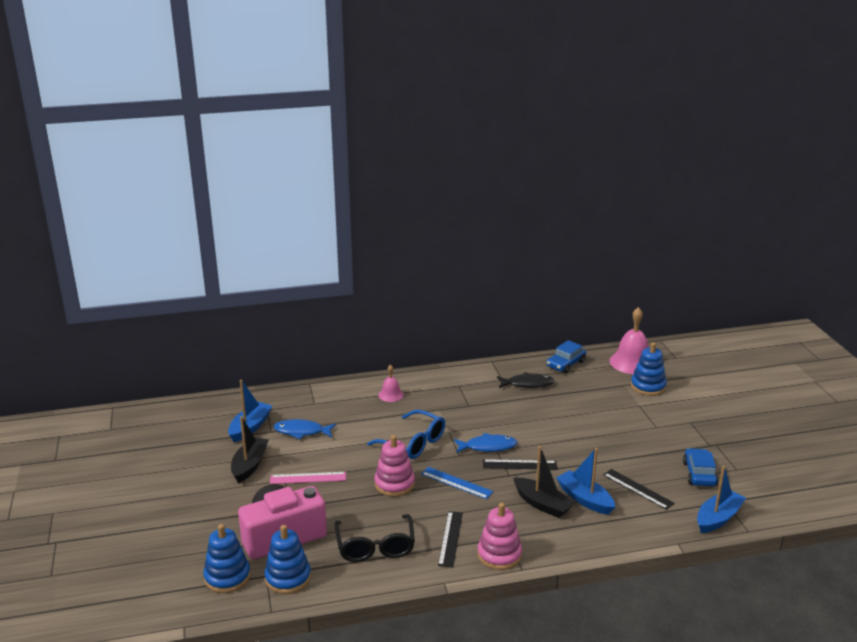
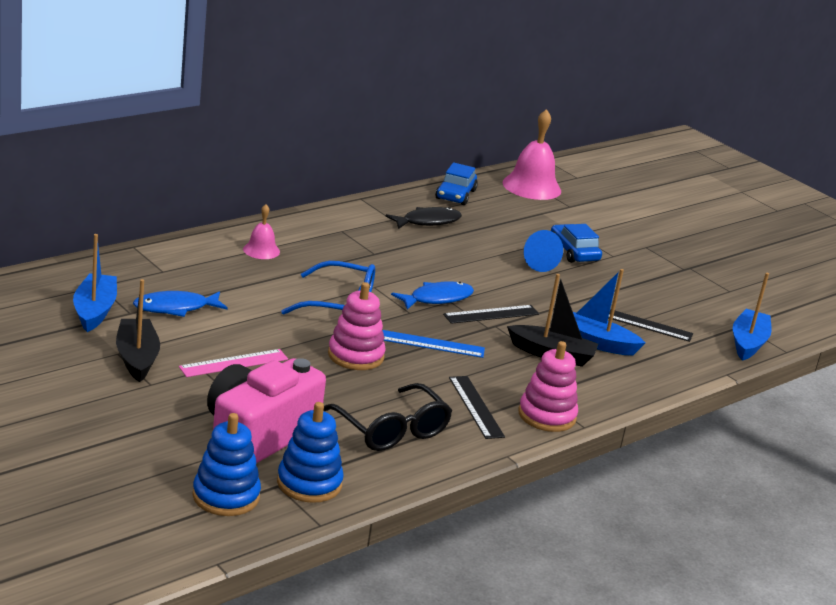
camera: 30 degrees left, 0 degrees up
(588, 425) = (536, 262): none -> blue cone
(648, 386) = (570, 212): blue stacking toy -> none
(699, 474) = (695, 300): blue car -> blue car (573, 252)

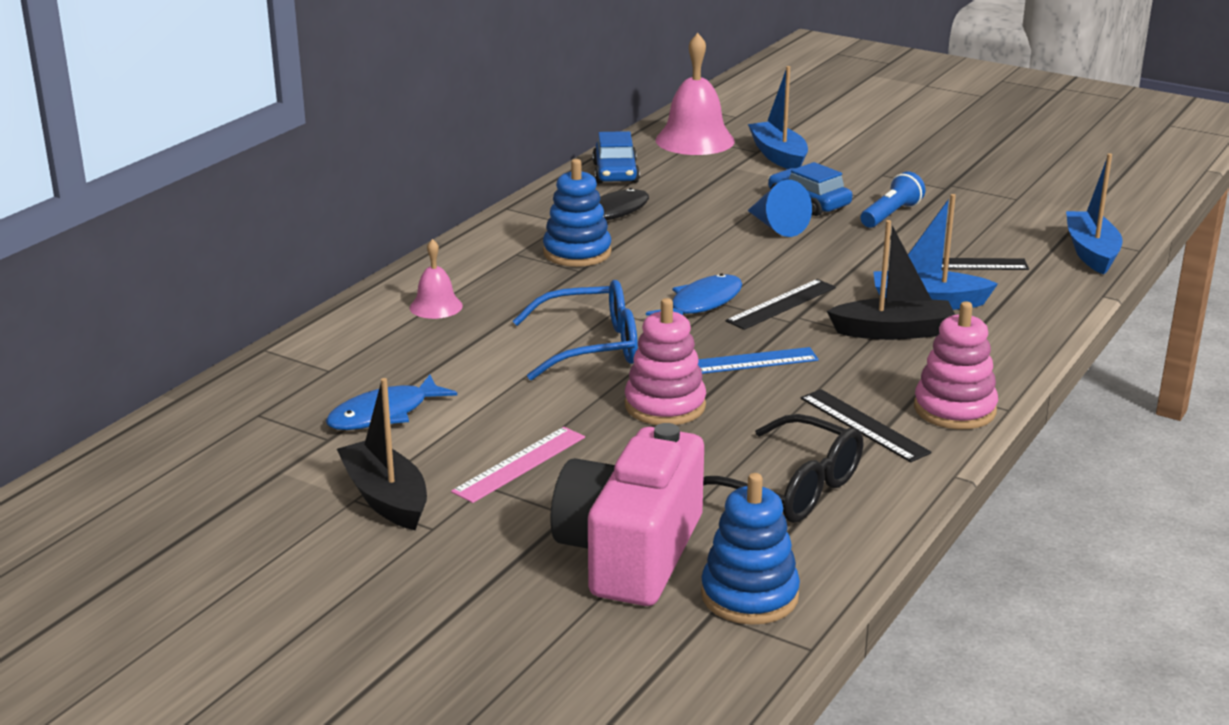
camera: 15 degrees left, 0 degrees up
(95, 311) = (278, 451): blue boat -> blue boat (778, 156)
(226, 496) = (658, 652): blue stacking toy -> blue stacking toy (577, 253)
(625, 276) = (891, 215): none -> blue flashlight

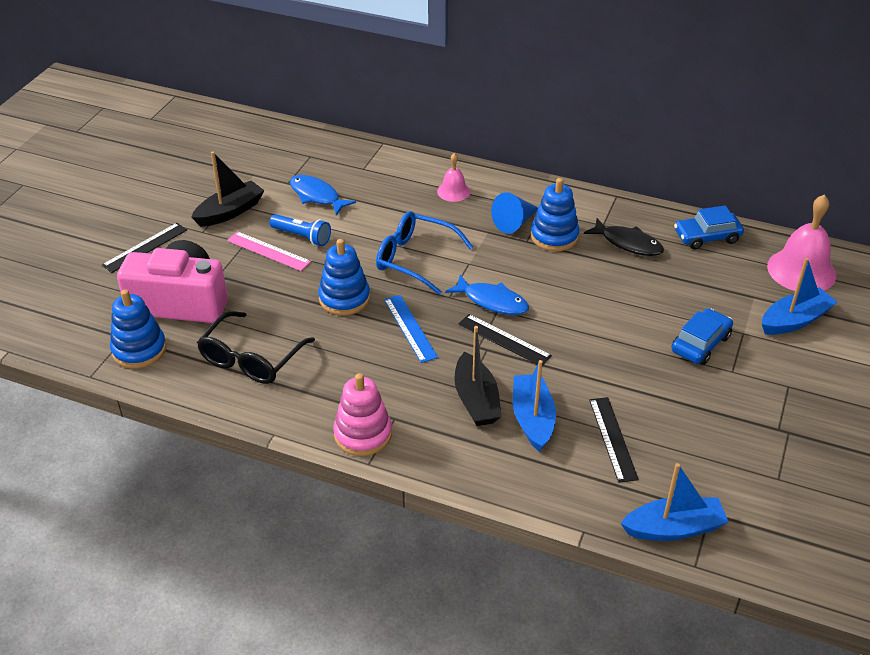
camera: 80 degrees right, 15 degrees up
(590, 347) = (415, 259): blue glasses -> blue glasses turned 135 degrees clockwise
(665, 406) = (344, 298): pink stacking toy -> blue stacking toy
(777, 226) = (643, 329): blue cone -> blue cone (514, 222)
(863, 425) = (333, 389): black ruler -> black ruler (145, 247)
(891, 215) = (698, 394): blue flashlight -> blue flashlight (302, 237)

